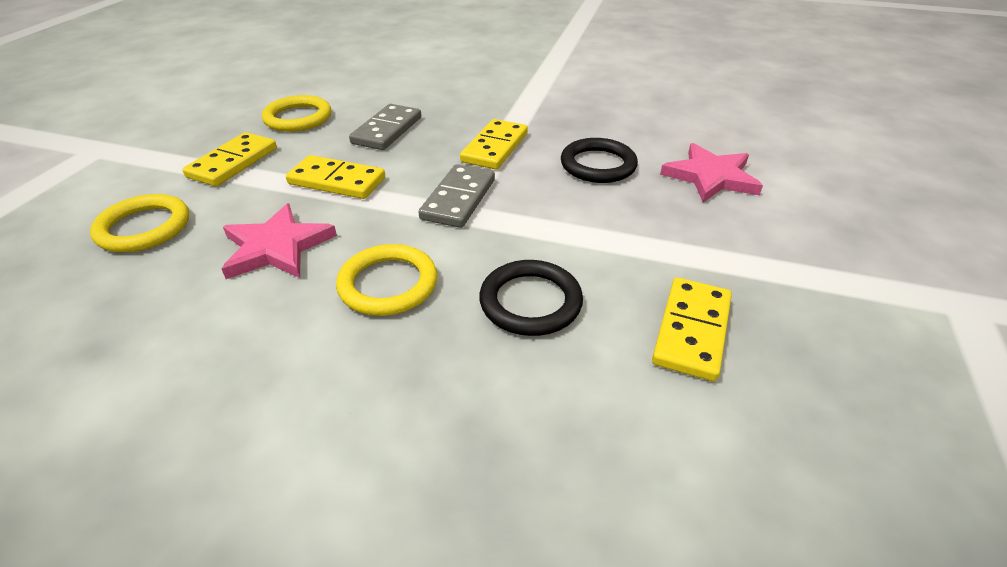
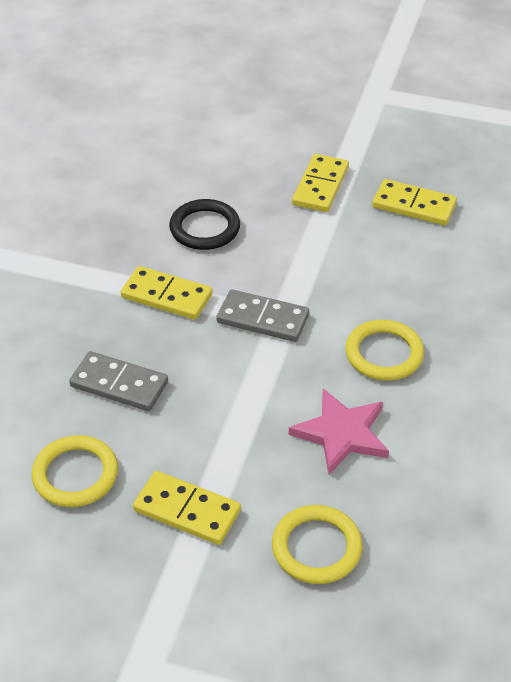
camera: 90 degrees left, 5 degrees up
(337, 181) = (229, 410): yellow domino -> yellow domino (320, 186)
(530, 302) = (395, 276): black ring -> none
(710, 177) = (227, 166): pink star -> none

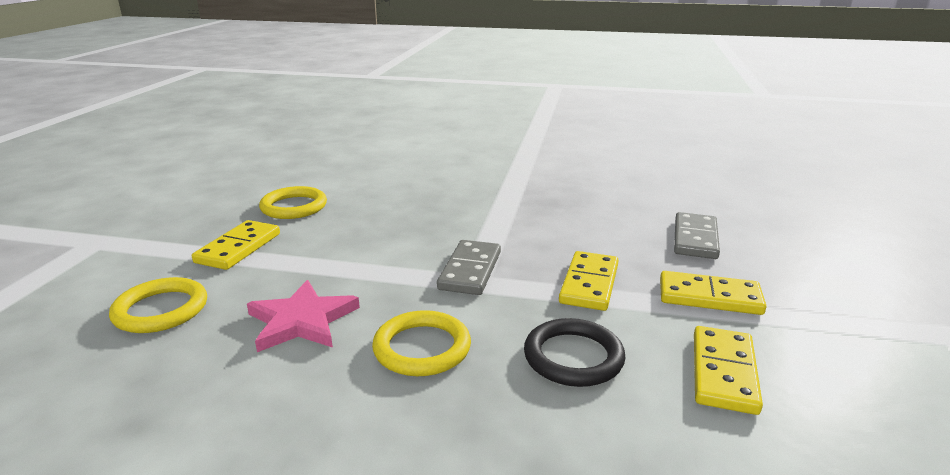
camera: 85 degrees right, 20 degrees down
(119, 384) = (384, 214): grey domino -> grey domino (695, 239)
(166, 296) = (492, 225): yellow domino -> yellow domino (589, 284)
(205, 228) = (594, 236): black ring -> black ring (573, 357)

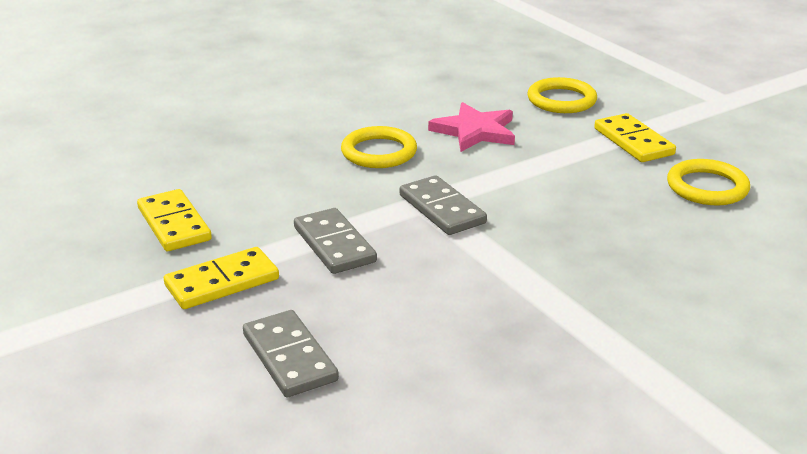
camera: 135 degrees right, 5 degrees up
(573, 357) = (281, 189): black ring -> none
(589, 284) = (334, 245): yellow domino -> grey domino

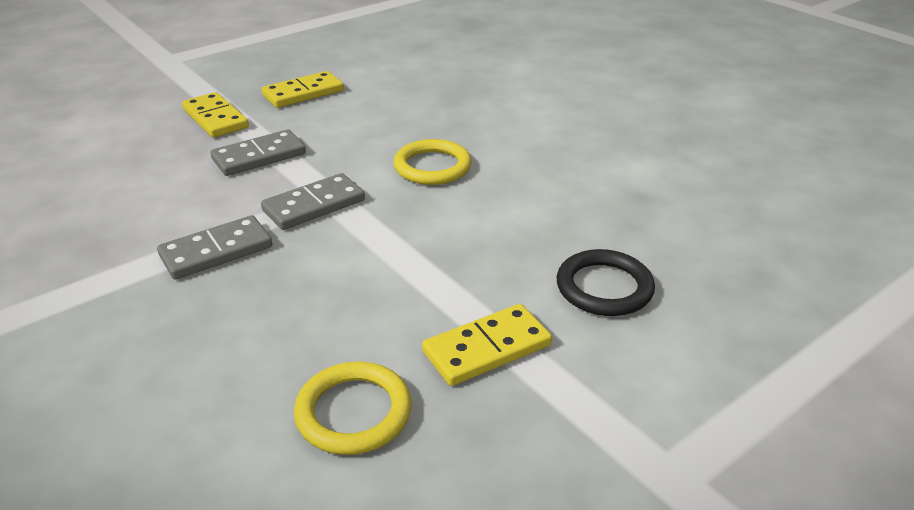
camera: 85 degrees right, 5 degrees up
(290, 357) = (108, 151): grey domino -> grey domino (216, 251)
(475, 131) = (492, 221): pink star -> none
(561, 100) = (604, 287): yellow ring -> black ring

